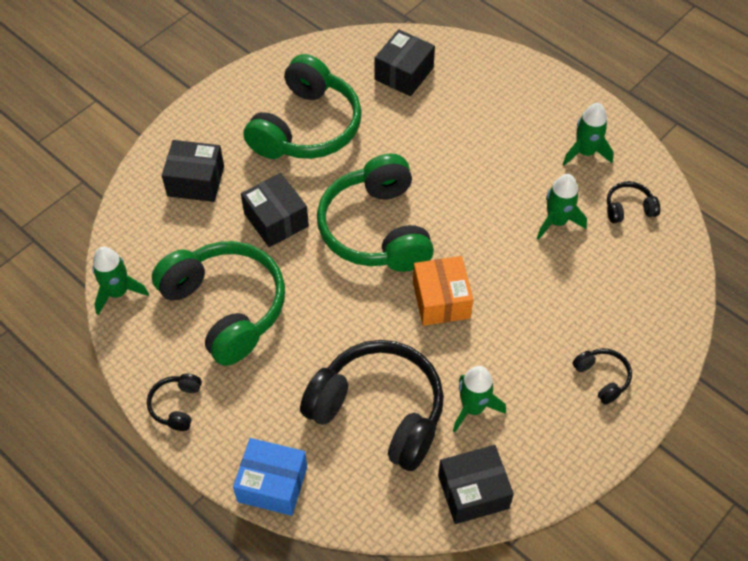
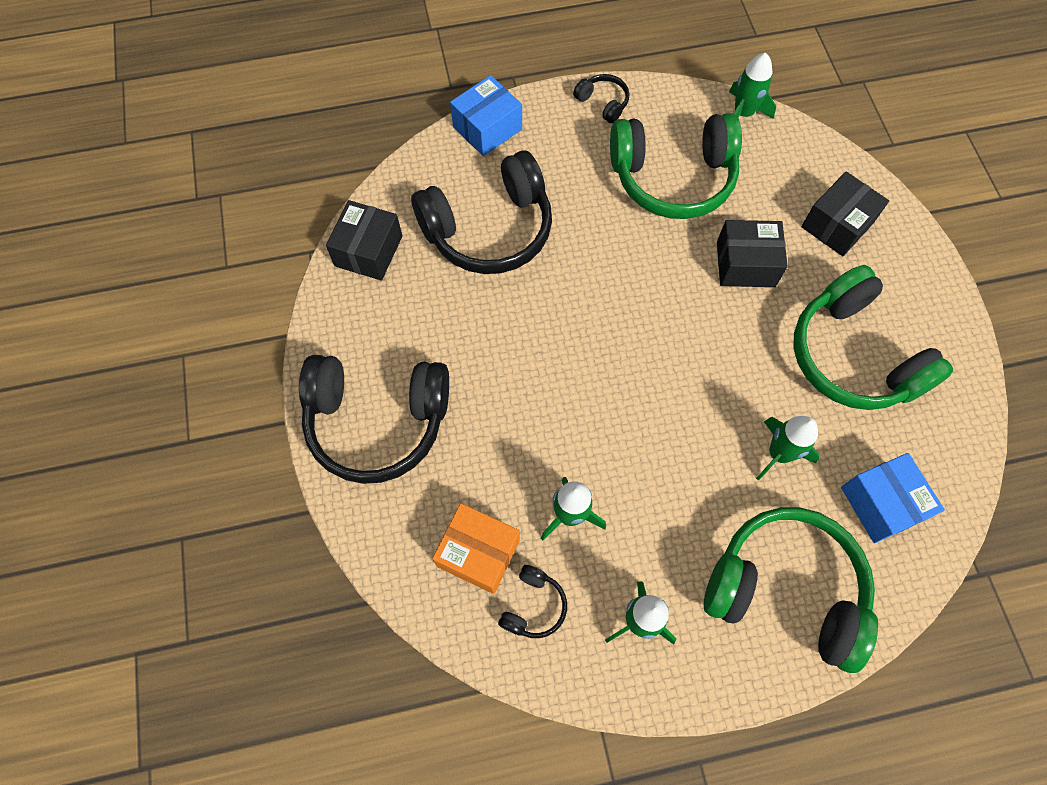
camera: 125 degrees right, 10 degrees up
(376, 229) = (677, 340): green headphones -> green headphones (785, 589)
(404, 74) = (881, 503): black box -> blue box
(441, 300) = (558, 344): orange box -> orange box (478, 553)
(473, 408) = (436, 298): green rocket -> green rocket (779, 454)
(602, 377) = (377, 422): black headphones -> black headphones, size x2.34

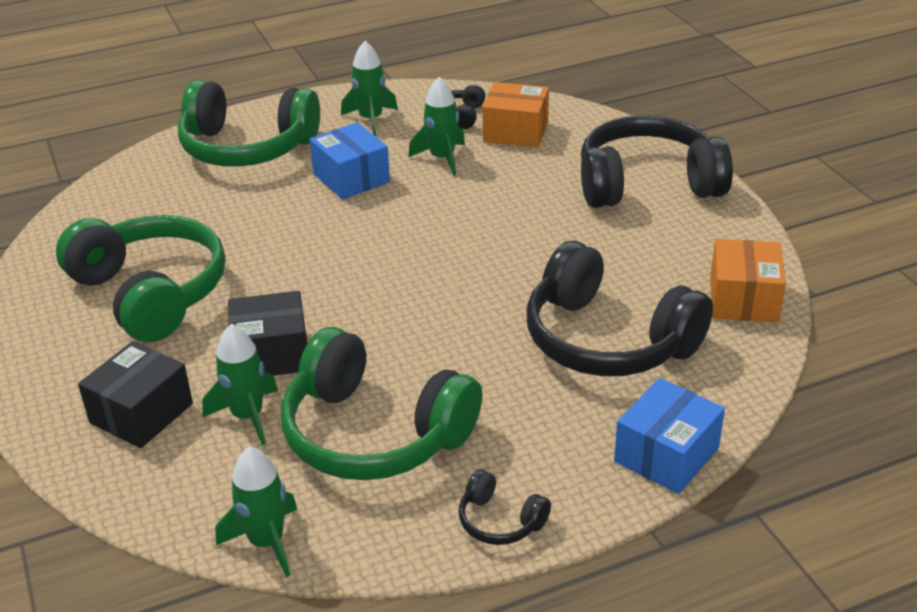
camera: 170 degrees right, 30 degrees down
(368, 251) = (743, 299): black box -> orange box
(489, 229) = (607, 340): black headphones -> black headphones turned 105 degrees counterclockwise
(673, 178) = (374, 433): green headphones -> green headphones turned 135 degrees counterclockwise
(779, 454) = (244, 216): green rocket -> green rocket (248, 416)
(881, 503) = (148, 200): blue box -> blue box (351, 178)

